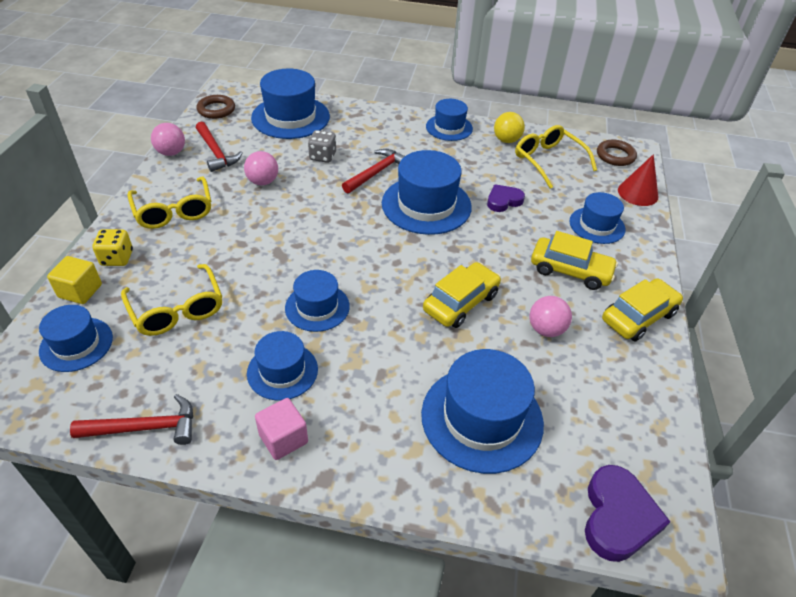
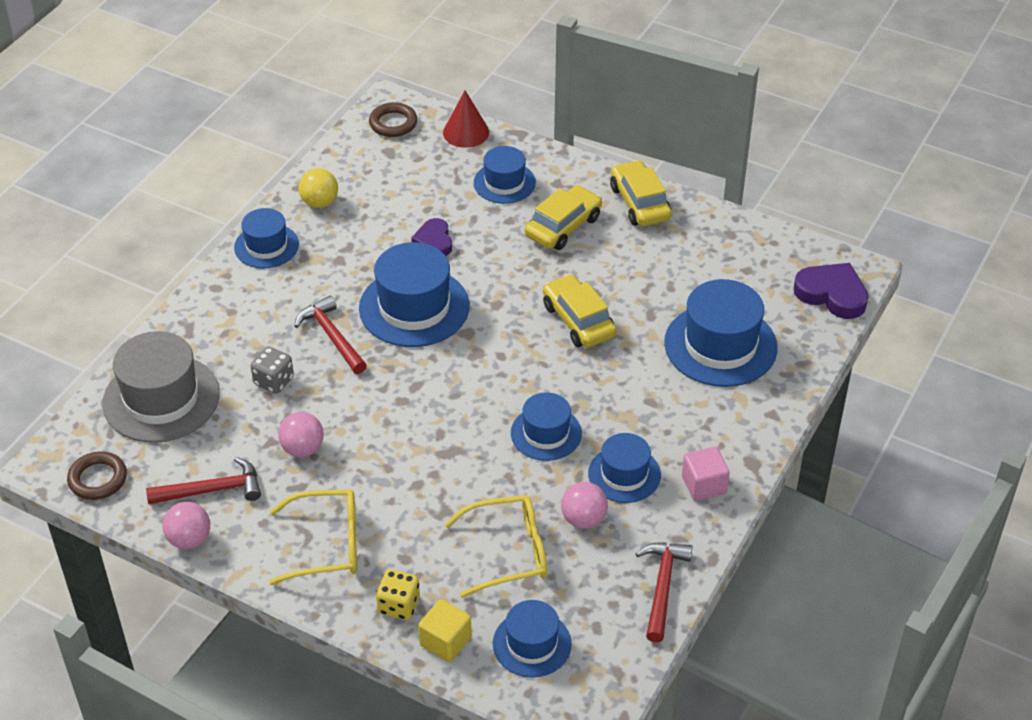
camera: 70 degrees left, 0 degrees up
(290, 117) = (161, 398): blue hat -> grey hat
(546, 329) = (634, 271): pink ball -> pink ball (583, 519)
(548, 161) = (377, 180): yellow glasses -> none

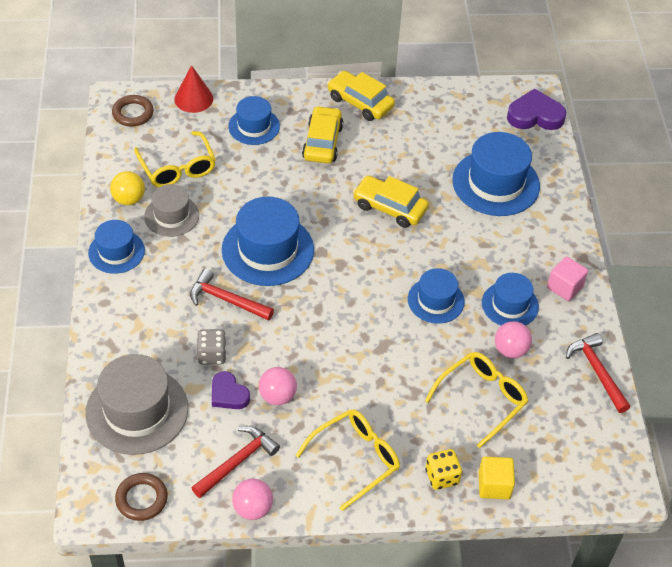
camera: 35 degrees left, 5 degrees up
(347, 235) = (171, 216): none -> grey hat
(392, 192) = (177, 168): none -> yellow glasses
(434, 241) = (240, 192): purple heart -> purple heart (228, 394)
(532, 644) = (550, 456): blue hat -> none

